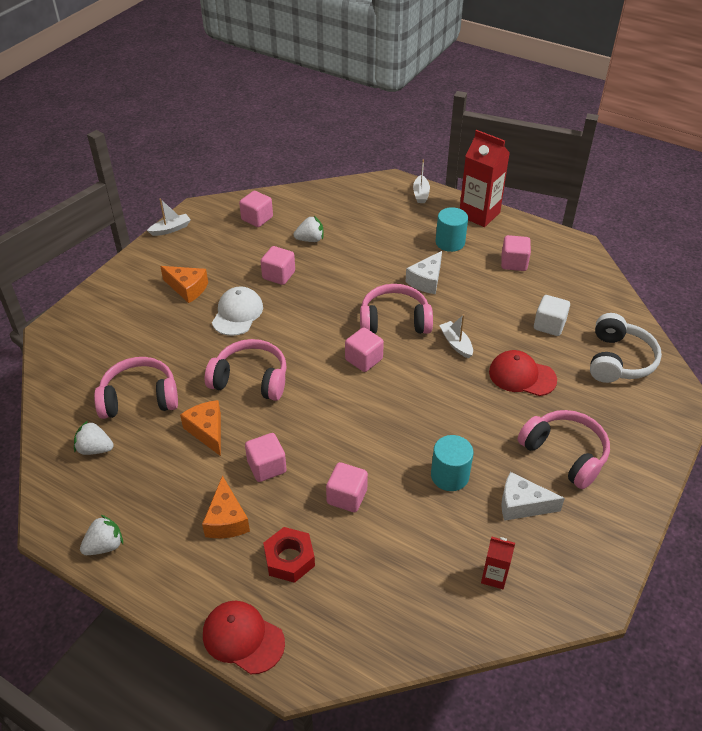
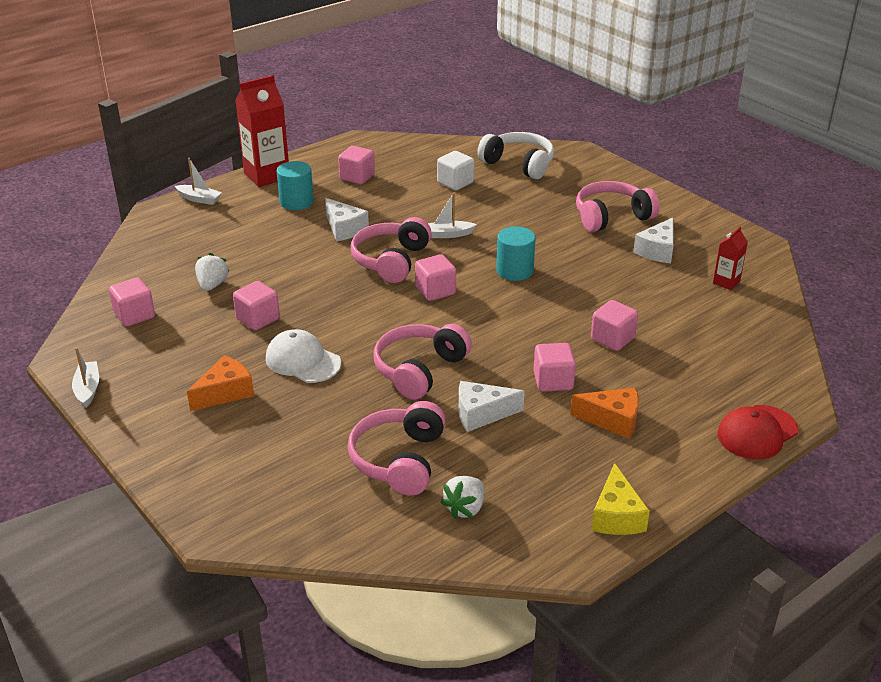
camera: 70 degrees left, 10 degrees down
(105, 546) = (616, 516): white strawberry -> yellow cheese
(207, 431) = (481, 414): orange cheese -> white cheese
(289, 559) = (675, 388): red nut -> none
(449, 476) = (611, 277): turquoise cylinder -> turquoise cylinder (514, 271)
(522, 376) = (510, 212): red cap -> none

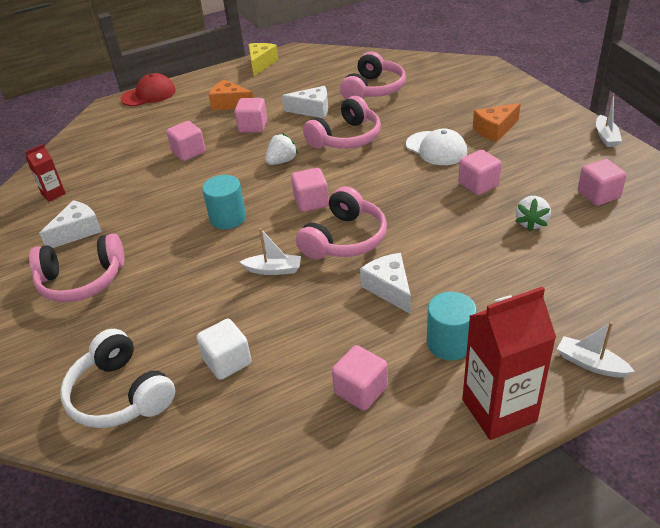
camera: 165 degrees left, 5 degrees up
(465, 508) = (341, 69): white strawberry -> white strawberry (282, 161)

